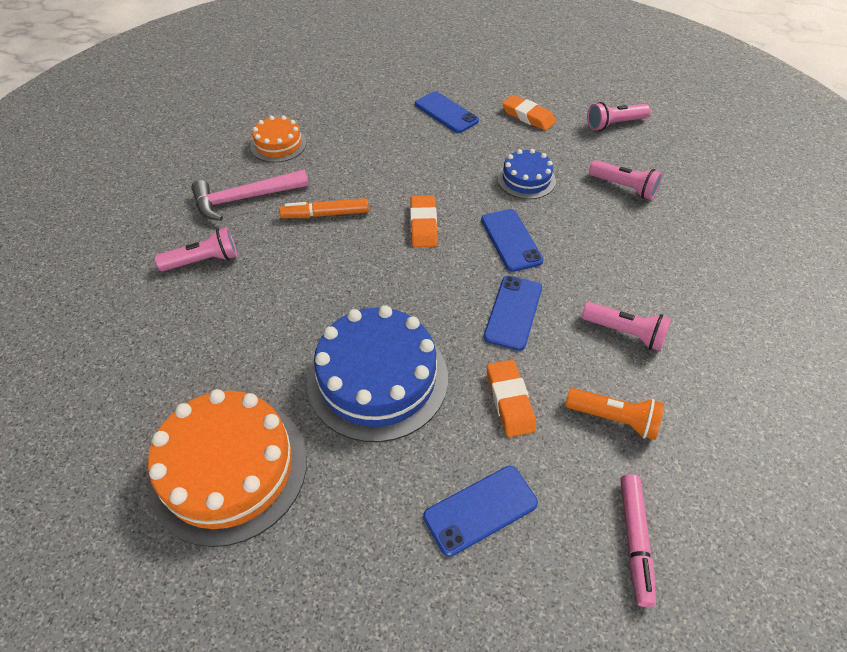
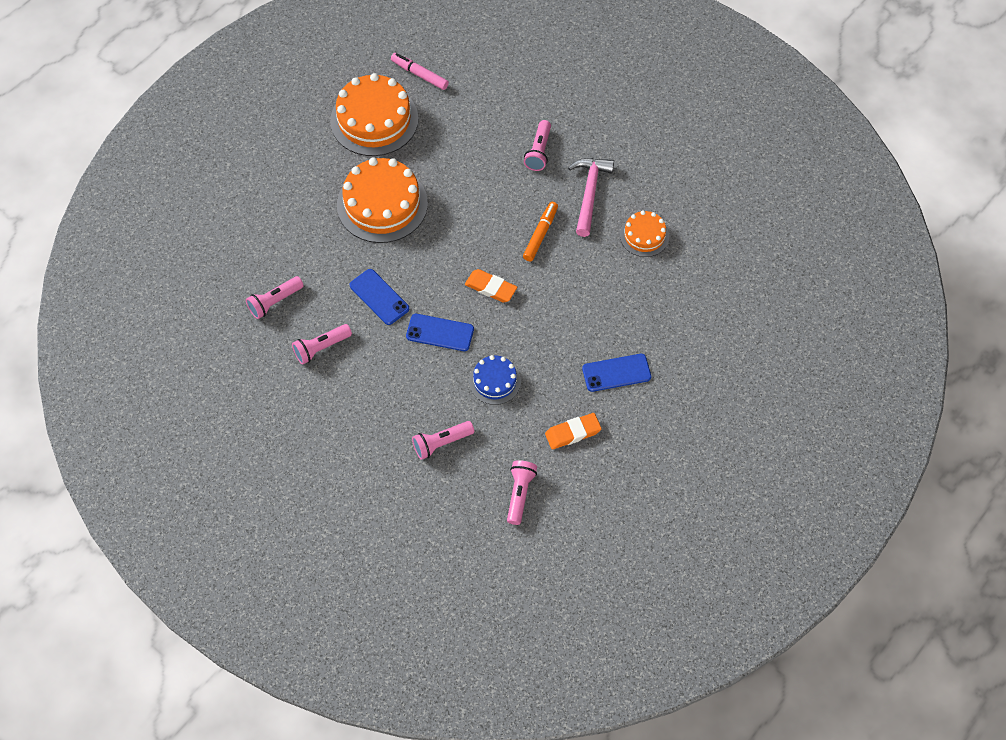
camera: 120 degrees right, 10 degrees up
(377, 378) = (382, 204): blue cake -> orange cake
(480, 510) = (275, 212): blue phone -> none
(510, 400) = (322, 259): orange eraser -> none
(614, 419) = (275, 302): orange flashlight -> pink flashlight
(634, 541) = (212, 266): pink marker -> pink marker (419, 74)

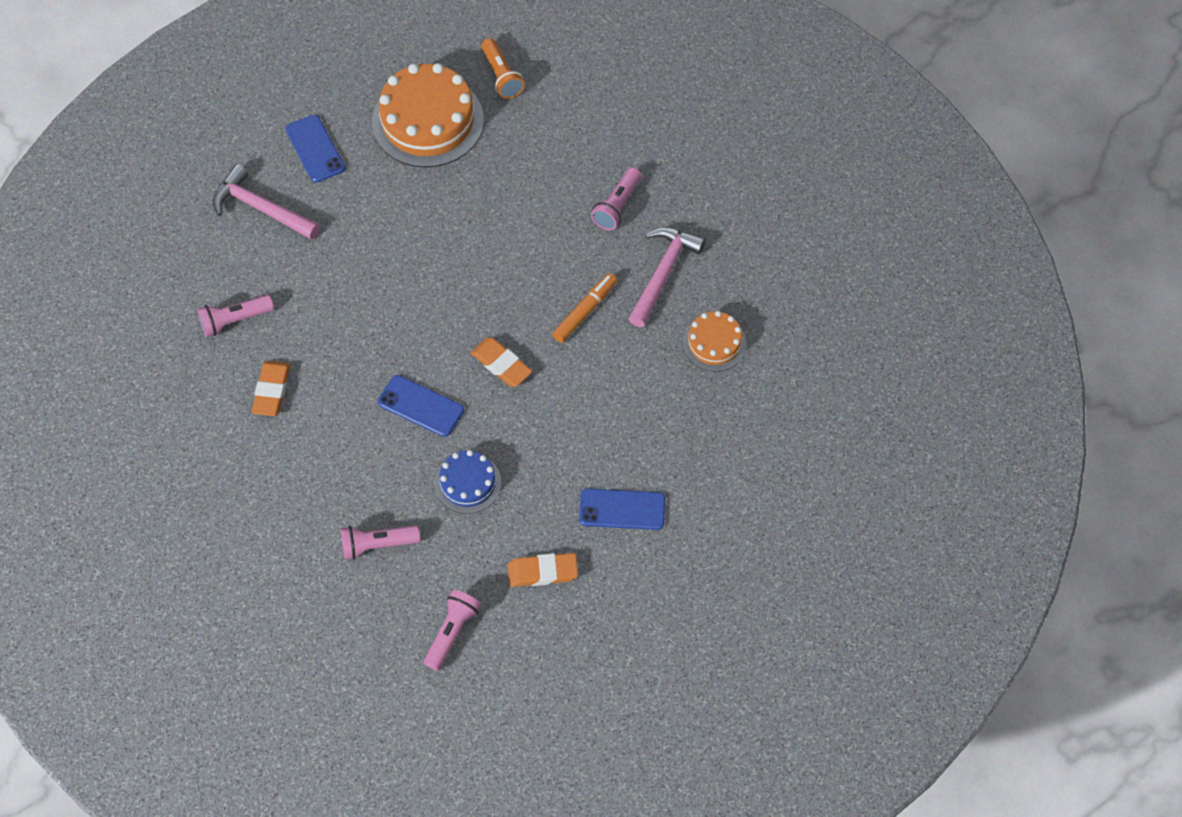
camera: 15 degrees right, 0 degrees up
(267, 213) = (261, 208): none -> pink hammer
(321, 348) = (271, 391): pink flashlight -> orange eraser
(379, 297) = (361, 344): blue phone -> blue phone (315, 149)
(382, 204) = (403, 229): orange cake -> none
(419, 74) = (501, 76): pink marker -> orange flashlight

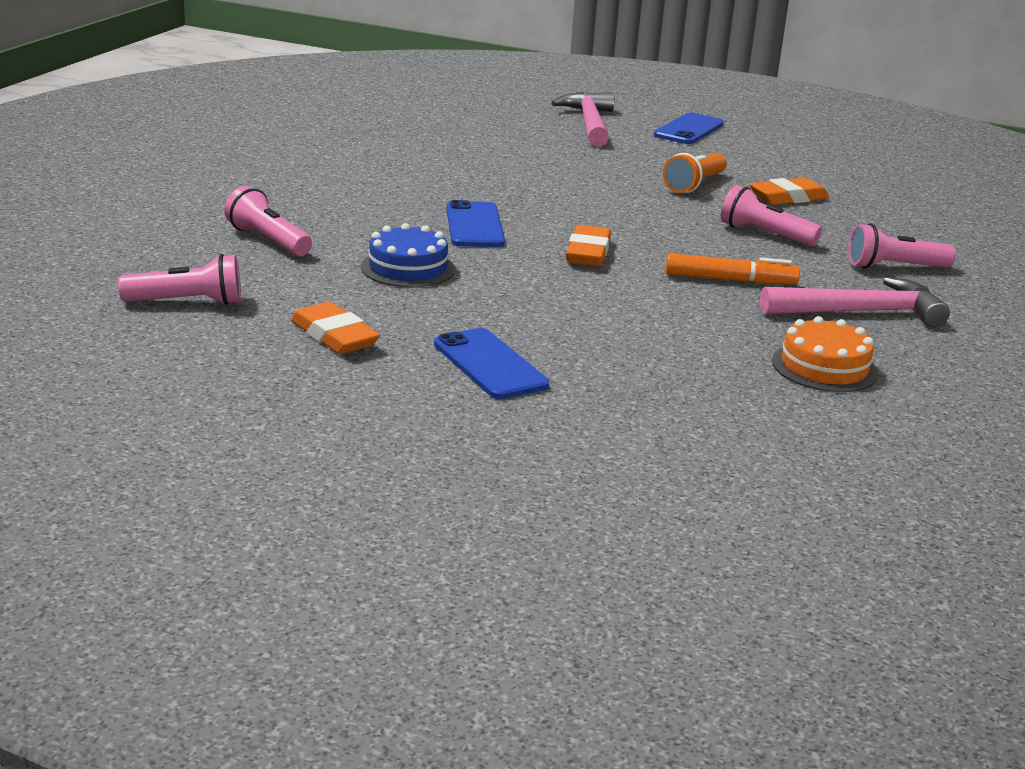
camera: 55 degrees right, 35 degrees down
(235, 320) = (453, 135): pink flashlight -> pink flashlight (764, 234)
(271, 391) = (397, 162): orange eraser -> orange eraser (788, 197)
(428, 121) = (808, 163): orange cake -> none
(501, 76) = (923, 182): orange flashlight -> orange flashlight (695, 185)

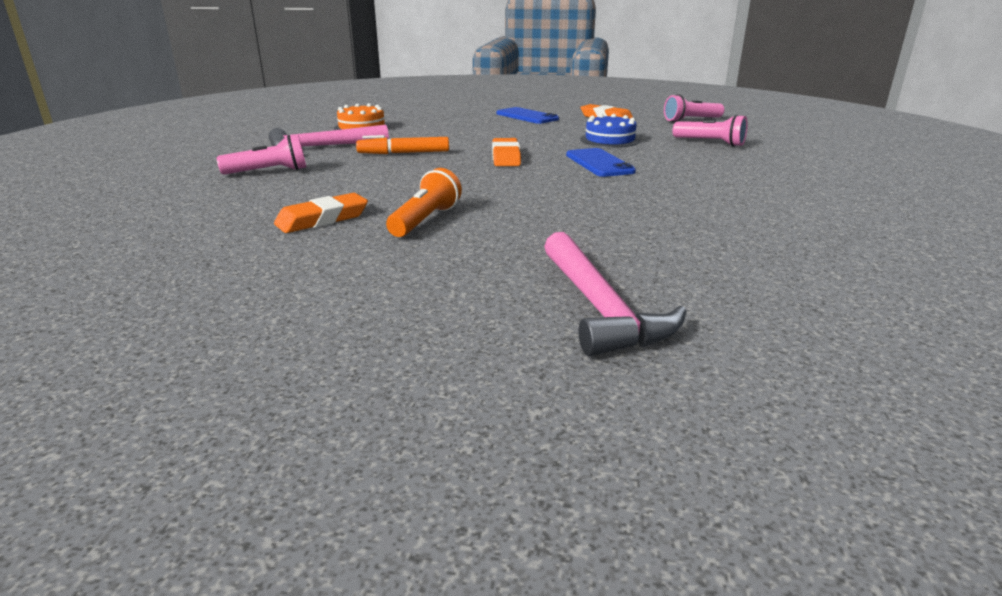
camera: 170 degrees right, 0 degrees up
(688, 130) = (431, 323): blue phone -> none
(764, 234) = (366, 182): pink flashlight -> none

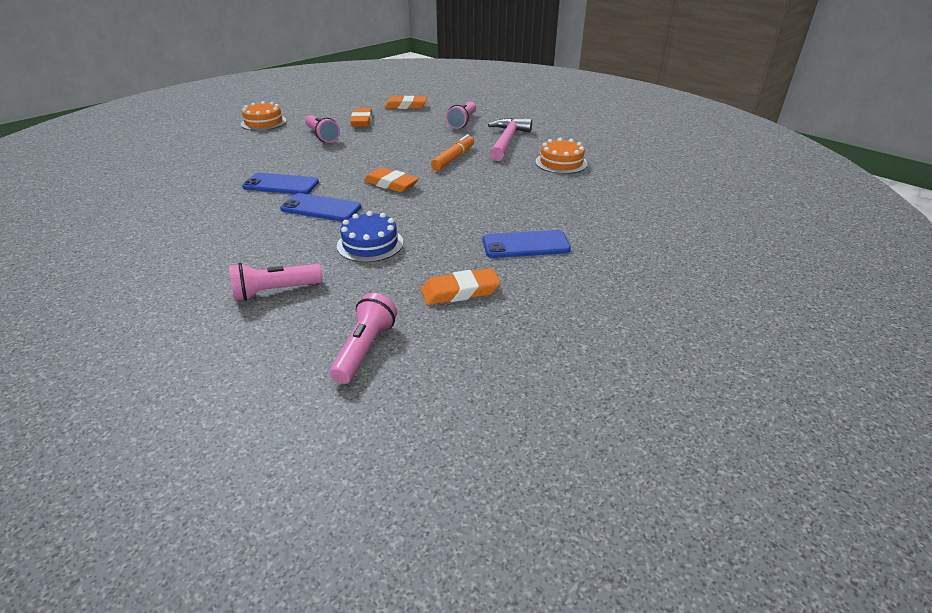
camera: 125 degrees right, 10 degrees up
(208, 215) = (406, 106): none -> orange eraser
(423, 287) = (263, 122): none -> orange cake
(425, 220) = (322, 136): orange flashlight -> pink flashlight
(595, 189) = (281, 185): none -> blue phone
(600, 308) = (193, 139): pink hammer -> none

